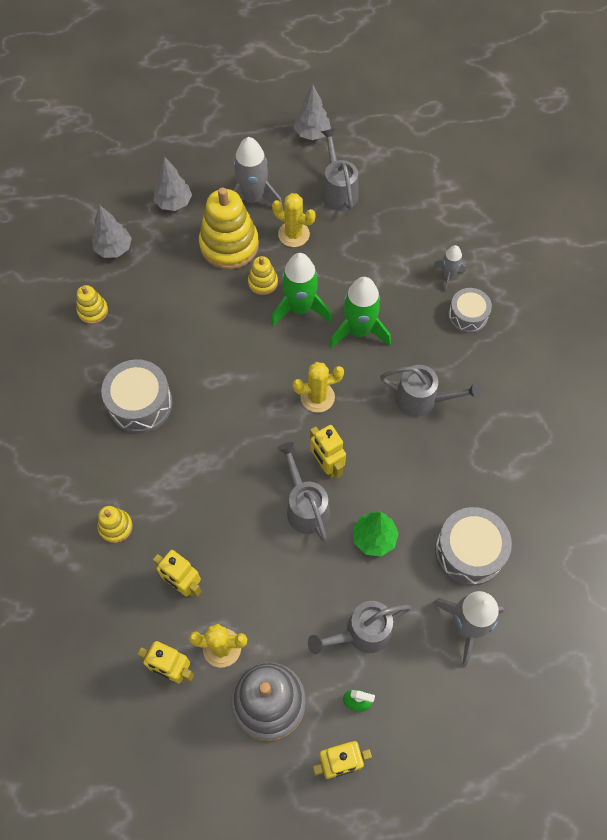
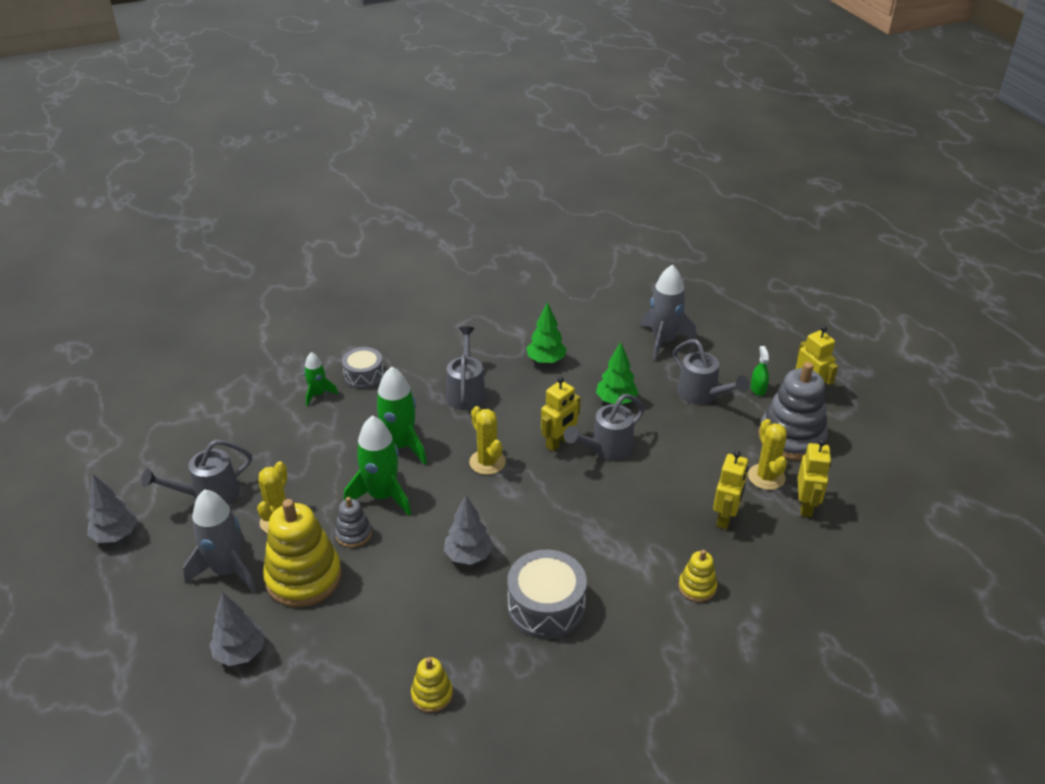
camera: 105 degrees left, 25 degrees down
(114, 249) = (327, 701): grey tree -> grey tree (468, 555)
(263, 282) = (353, 534): yellow stacking toy -> grey stacking toy
(448, 276) = (318, 394): grey rocket -> green rocket
(456, 487) = (546, 360): none -> green tree
(469, 551) = (600, 347): grey drum -> none

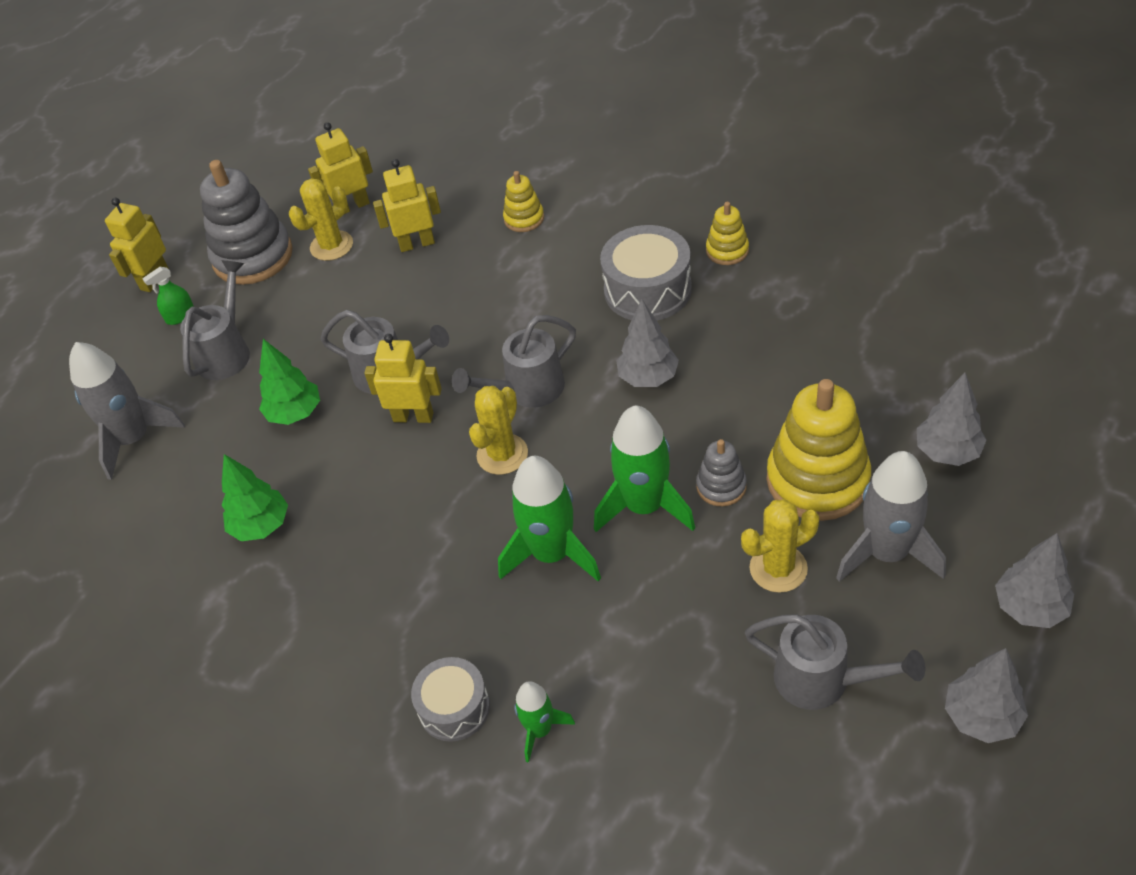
camera: 120 degrees left, 10 degrees up
(124, 601) = (1029, 608): none -> grey tree
(432, 695) = (817, 297): yellow stacking toy -> yellow stacking toy (727, 250)
(466, 392) = (393, 563): grey watering can -> grey watering can (526, 390)

